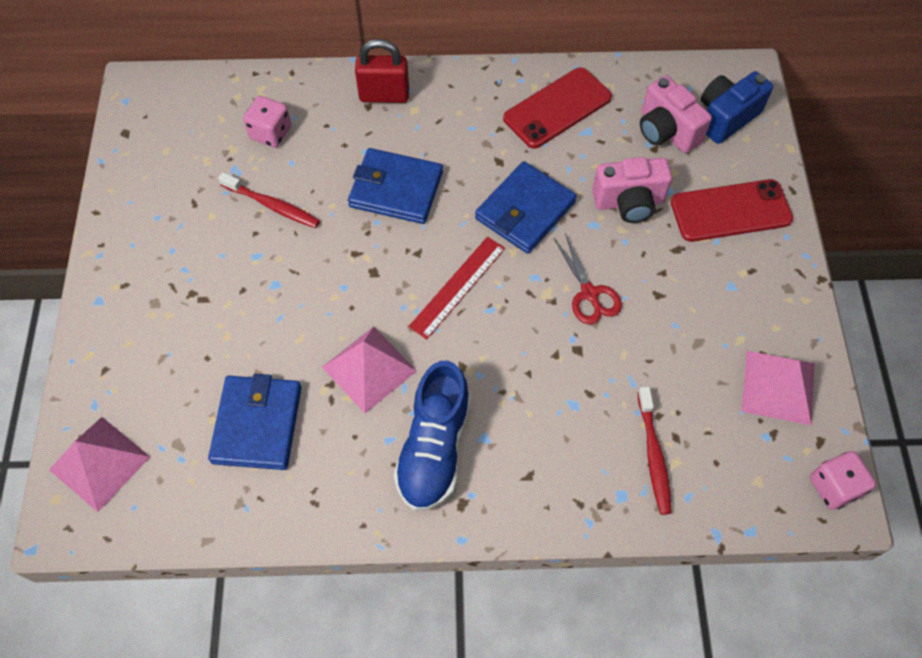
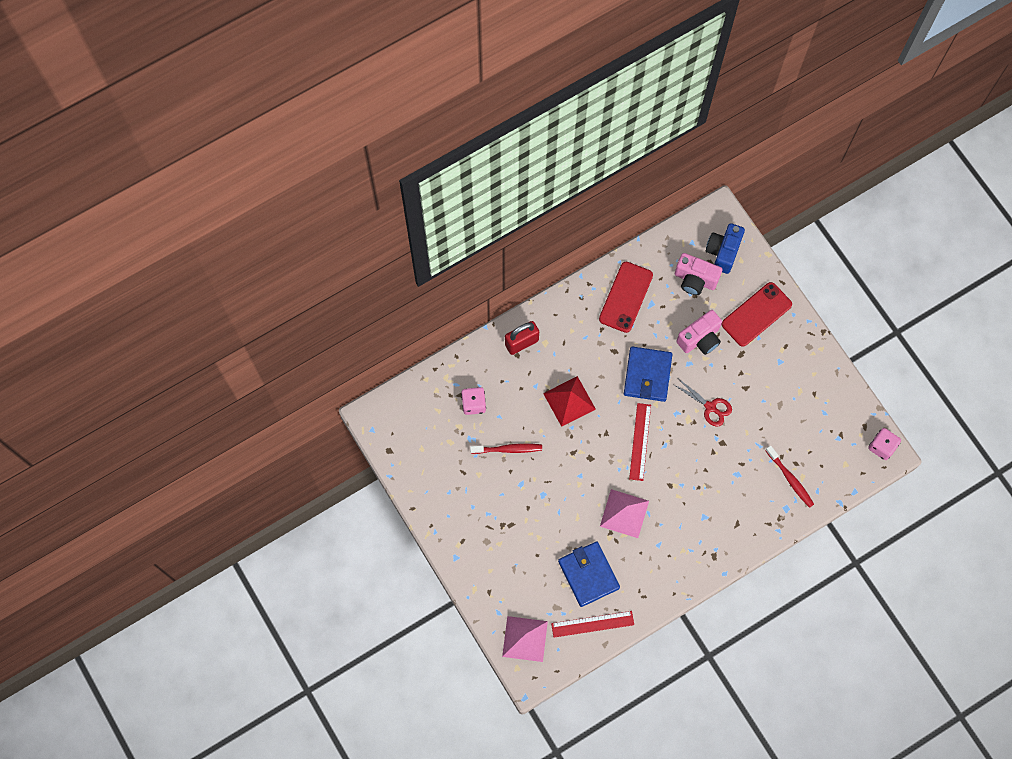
camera: 30 degrees left, 10 degrees up
(210, 499) = (592, 624): none -> red ruler
(396, 189) = (569, 401): blue wallet -> red pyramid
(434, 448) = (683, 536): blue shoe -> none
(778, 387) = (831, 407): pink pyramid -> none

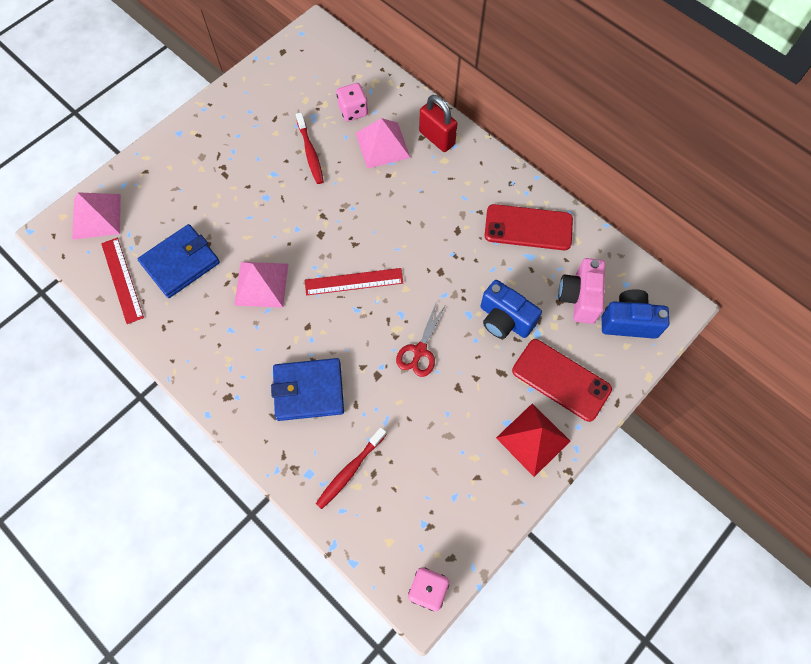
camera: 75 degrees right, 5 degrees down
(516, 388) = (382, 145): none -> pink pyramid
(569, 401) = (383, 198): red pyramid -> red pyramid (533, 439)
(647, 375) = (439, 271): blue wallet -> blue wallet (308, 391)
(700, 339) = (504, 320): pink camera -> blue camera

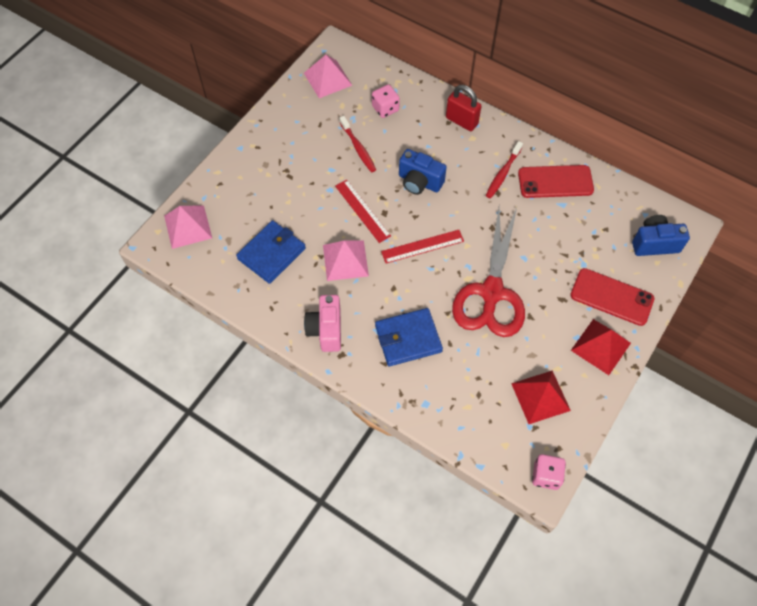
camera: 10 degrees left, 5 degrees down
(122, 280) = (225, 275): red ruler -> red ruler (362, 210)
(350, 470) = (459, 395): red toothbrush -> red toothbrush (503, 173)
(382, 145) = (417, 133): pink pyramid -> pink pyramid (328, 79)
(420, 351) = (491, 292): red scissors -> red scissors, size x2.20
(446, 489) = (540, 396): none -> red pyramid
(504, 320) = (554, 257): blue camera -> blue camera (419, 182)
(579, 297) = (610, 231): pink camera -> pink camera (326, 330)

